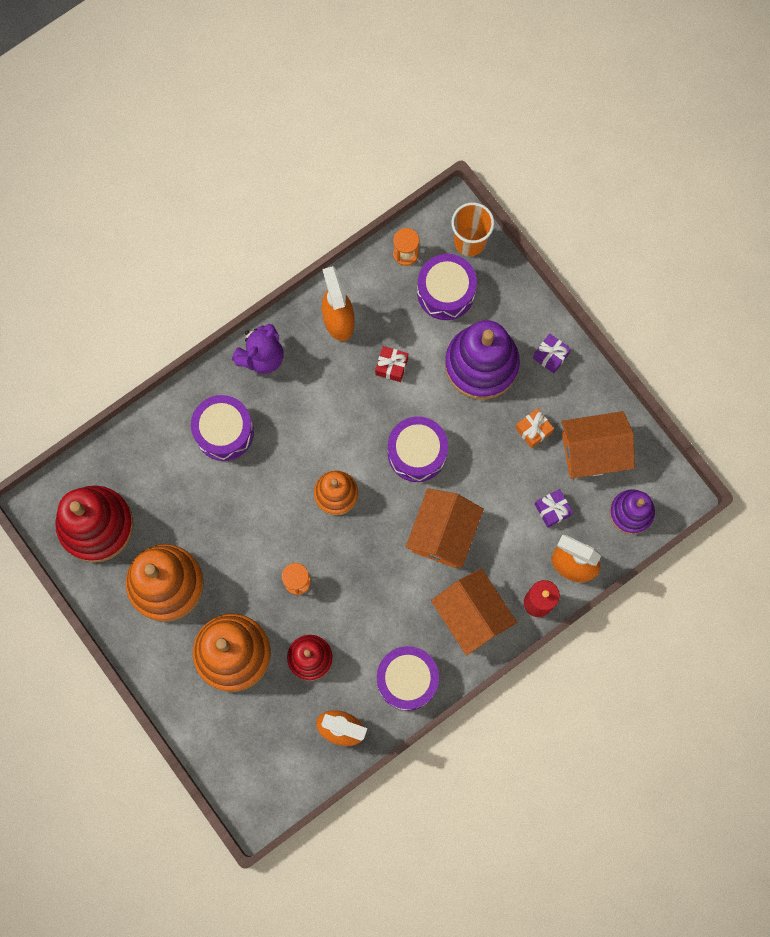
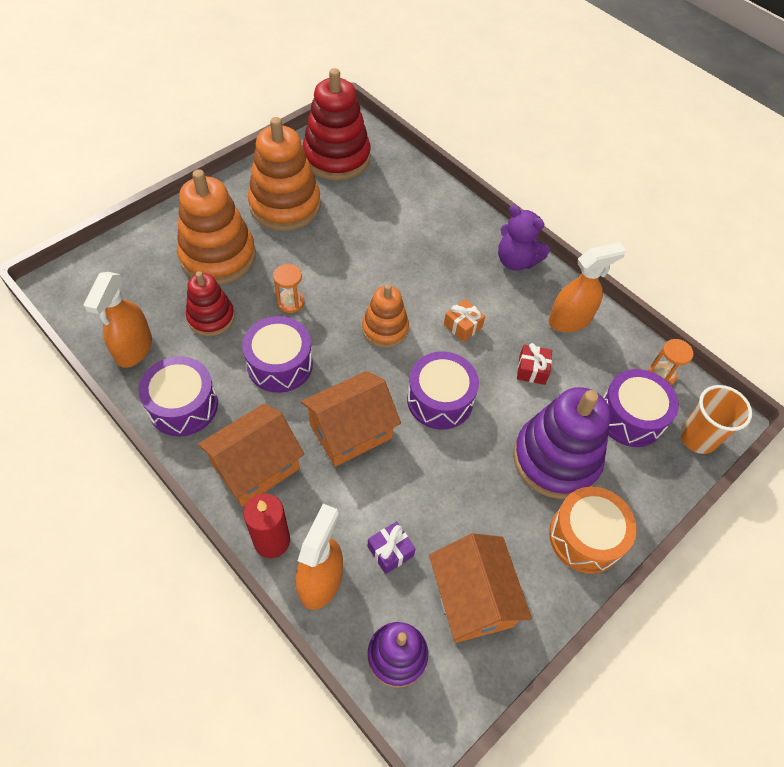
camera: 80 degrees right, 20 degrees down
(224, 432) = (435, 237): purple drum -> purple drum (280, 364)
(443, 533) = (350, 431): orange house -> orange house turned 45 degrees counterclockwise
(533, 430) = (487, 522): orange gift -> orange gift (463, 326)
(550, 356) = (585, 537): purple gift -> orange drum

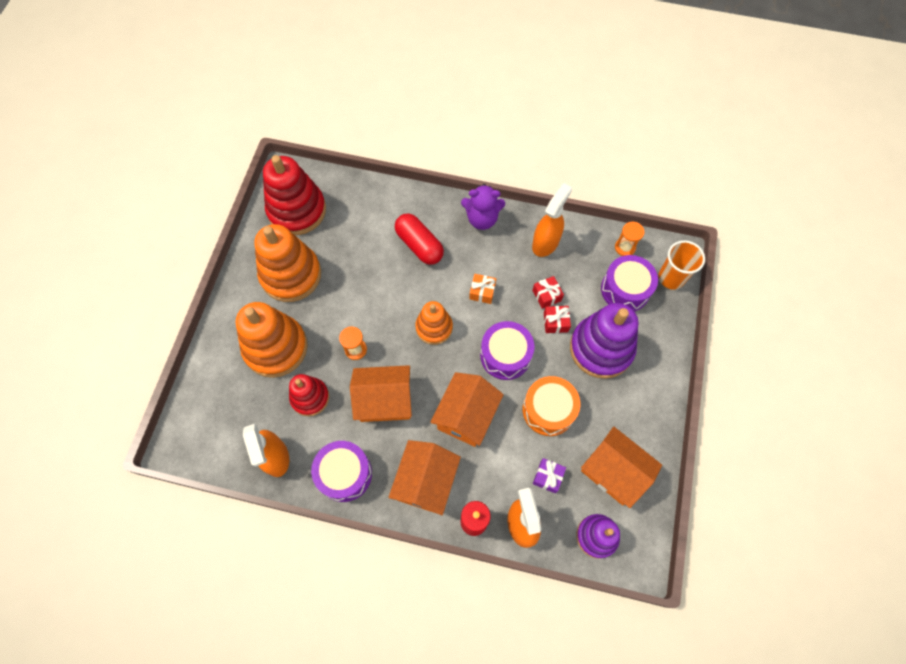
camera: 30 degrees left, 10 degrees up
(280, 364) = (385, 400): purple drum -> orange house
(431, 248) = (419, 245): none -> red capsule
(522, 401) = (555, 322): none -> red gift
(585, 537) = (650, 388): orange drum -> orange drum (548, 410)

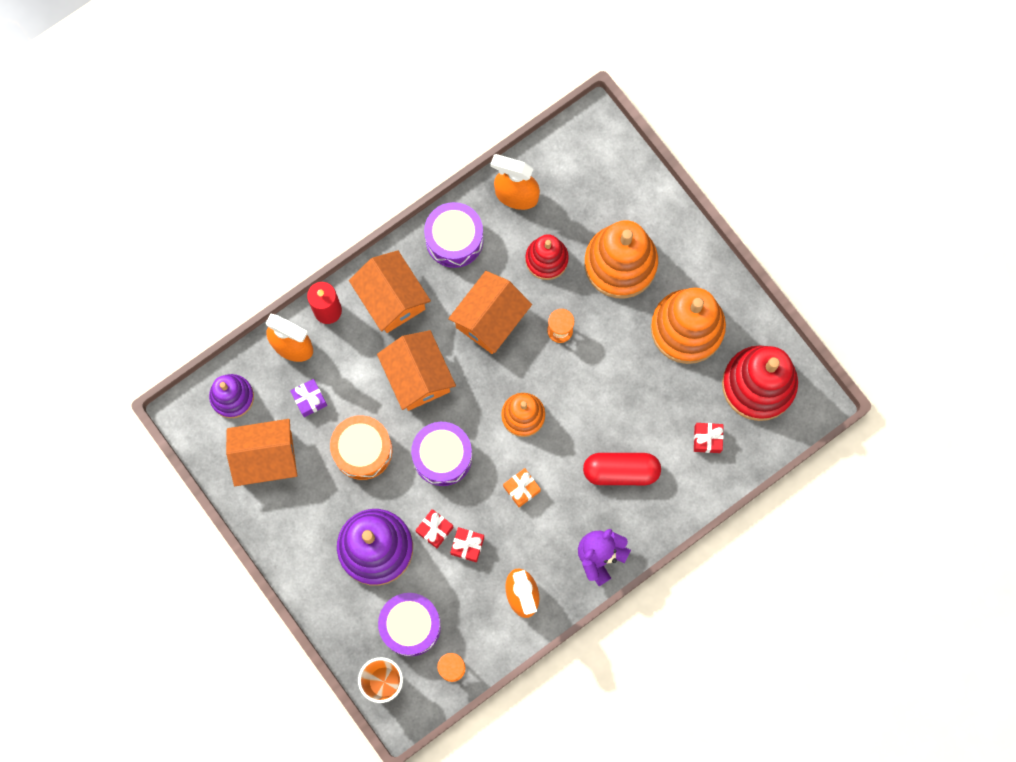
camera: 130 degrees right, 10 degrees up
(357, 213) = (707, 439): none -> red gift

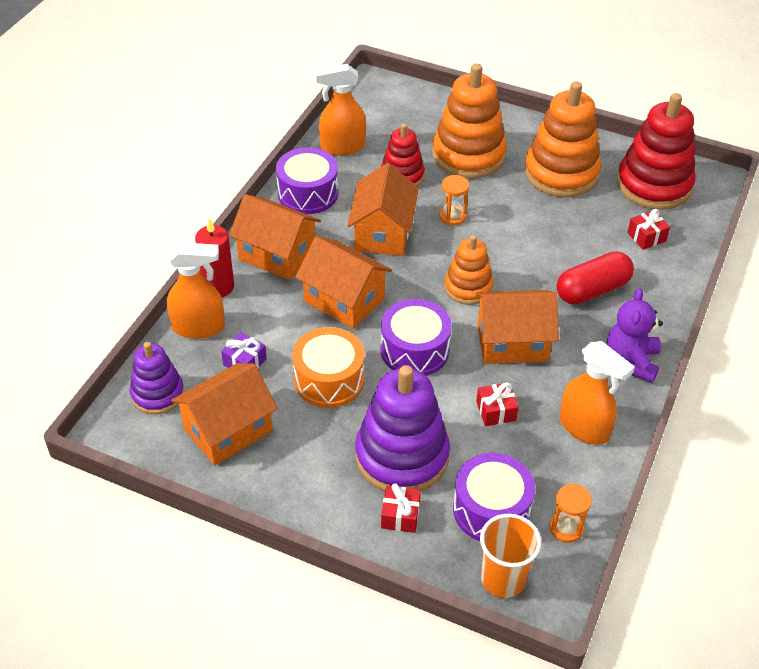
camera: 30 degrees left, 30 degrees down
(434, 530) = (452, 413): red gift -> red gift (400, 515)
(521, 489) = (512, 342): orange gift -> orange house

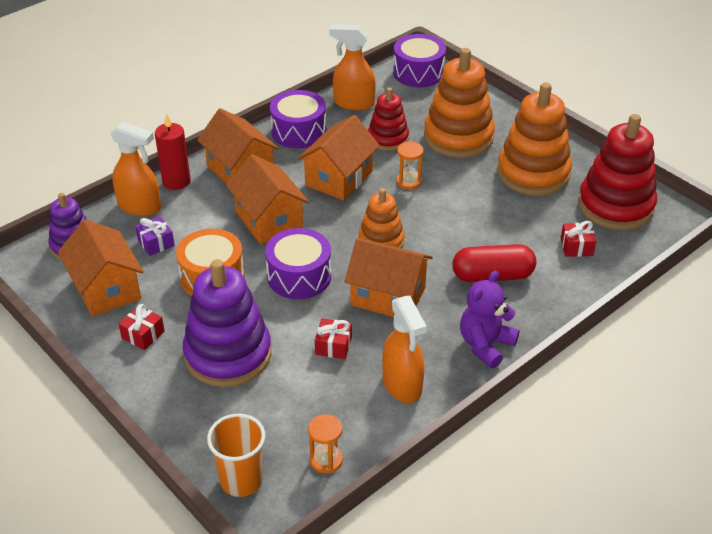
camera: 25 degrees right, 5 degrees down
(228, 430) = (106, 289): orange house -> orange house turned 75 degrees clockwise
(400, 515) = (193, 399): red gift -> red gift (143, 335)
(491, 509) = (272, 422): purple drum -> purple drum (418, 73)

